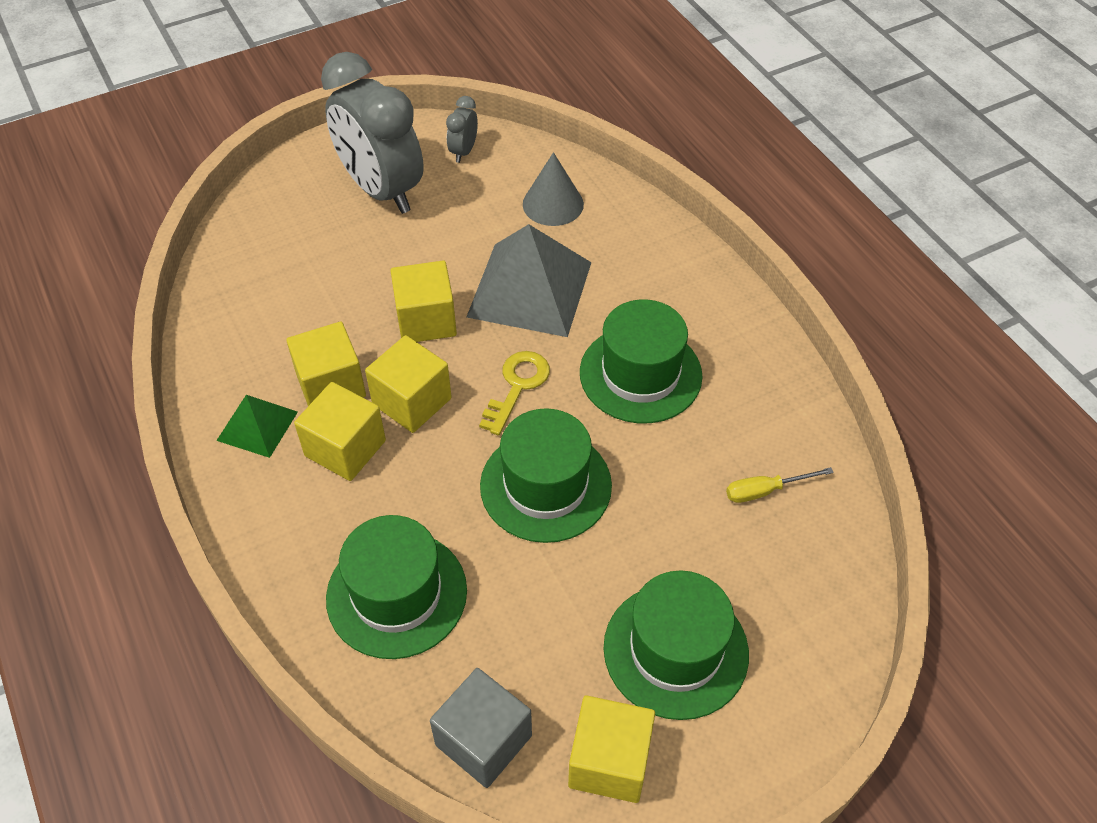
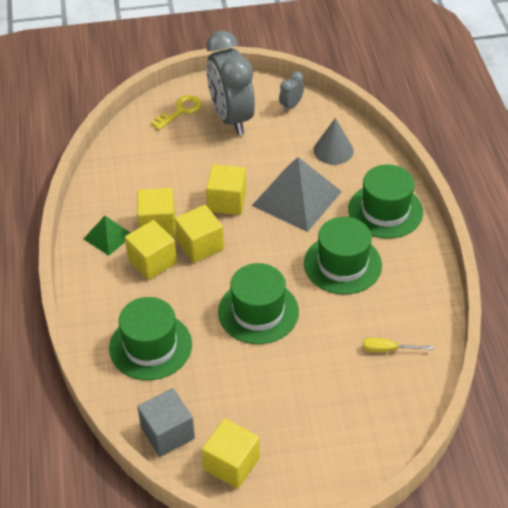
camera: 20 degrees right, 5 degrees down
(517, 386) = (265, 252): yellow key -> yellow key (180, 111)
(675, 650) = (294, 419): green hat -> green hat (385, 211)

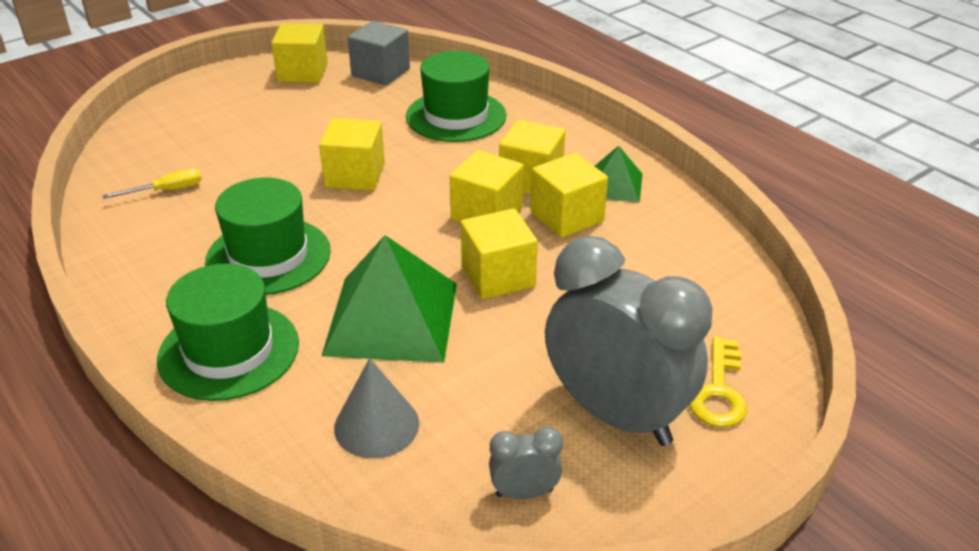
camera: 150 degrees right, 10 degrees down
(258, 312) = (355, 176): green hat -> yellow cube
(291, 105) = (524, 493): grey clock -> grey clock turned 105 degrees counterclockwise
(297, 198) = (391, 318): grey pyramid -> green pyramid

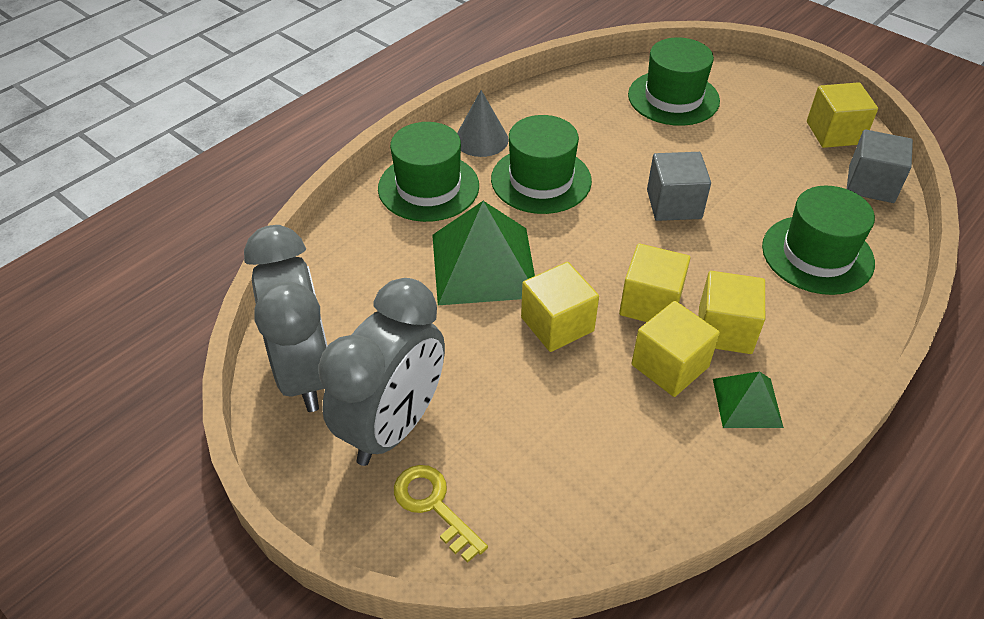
camera: 80 degrees right, 10 degrees up
(166, 191) = (605, 106): yellow screwdriver -> none
(185, 145) = (673, 98): none -> green hat
(355, 176) = (674, 204): yellow cube -> grey cube
(376, 425) = (365, 279): grey cone -> grey cone (481, 139)
(524, 493) = (305, 373): grey clock -> grey clock, size x2.40
(719, 391) = (433, 505): yellow key -> yellow key turned 45 degrees clockwise

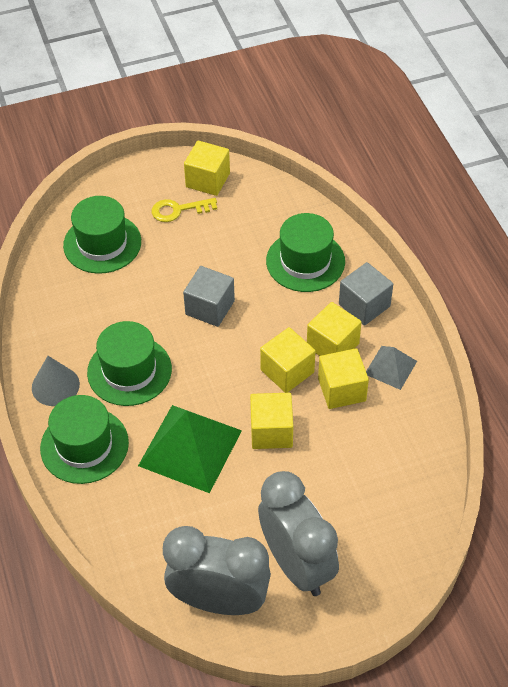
camera: 60 degrees left, 5 degrees up
(433, 505) = (369, 567): yellow key -> yellow key (178, 210)
(747, 402) = (390, 367): green pyramid -> grey pyramid
(871, 184) = (267, 194): grey cube -> grey cube (364, 305)

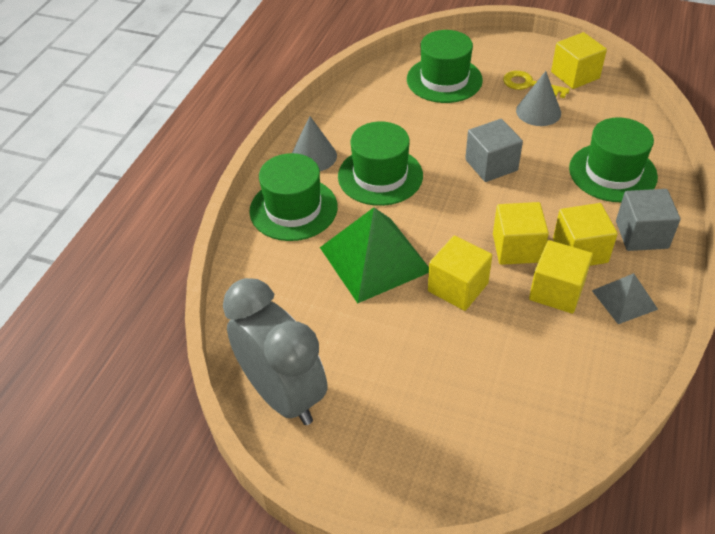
camera: 40 degrees right, 5 degrees down
(206, 234) = (538, 111): none -> grey cone
(297, 564) = (379, 411): grey clock -> none

